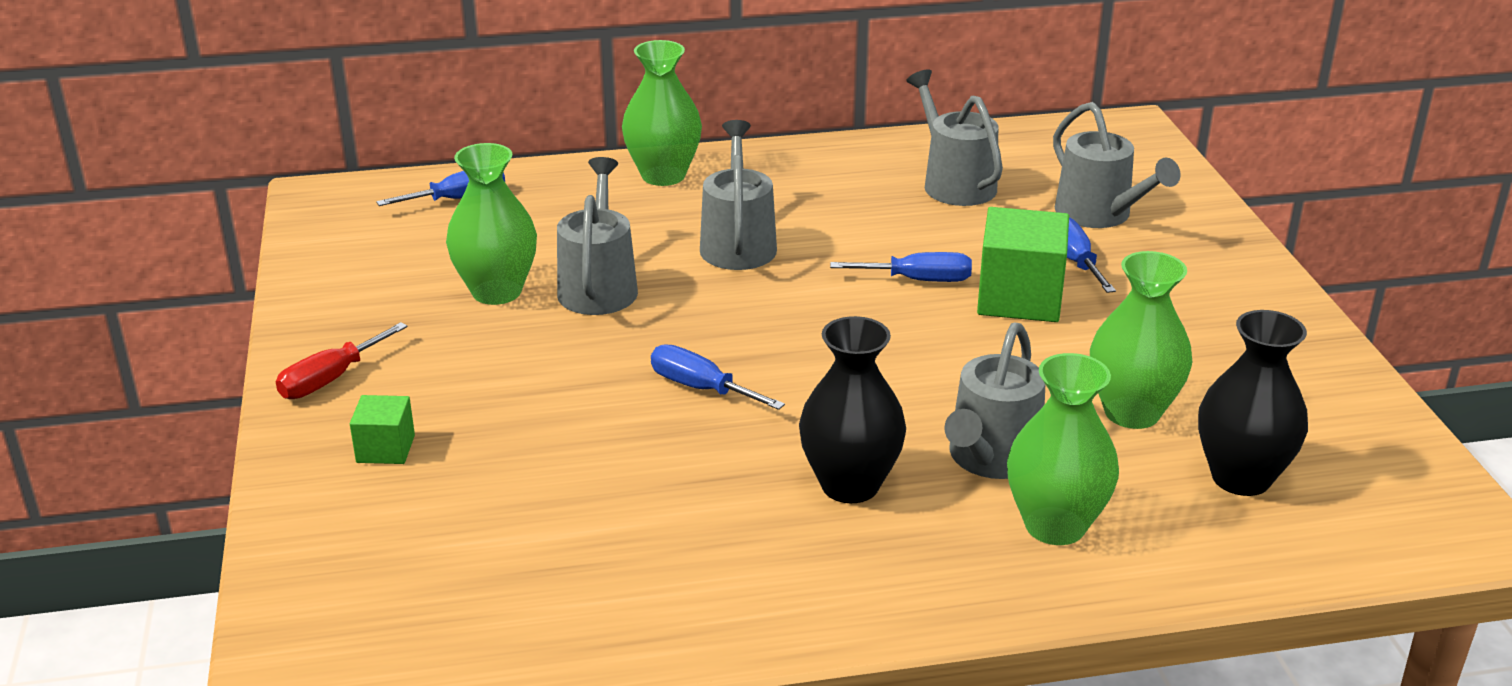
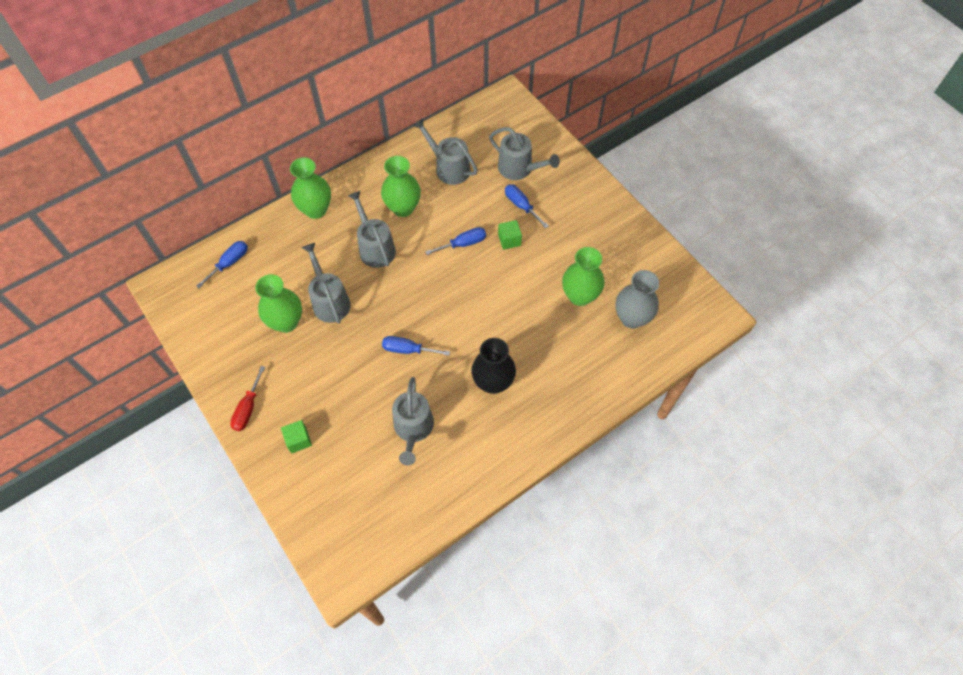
camera: 25 degrees left, 30 degrees up
(991, 458) = (538, 345): grey watering can -> grey watering can (413, 429)
(1019, 298) = (509, 240): green cube -> green cube, size x0.54
(1055, 526) = (576, 373): green vase -> green vase (403, 208)
(1241, 478) = (632, 318): black vase -> grey vase

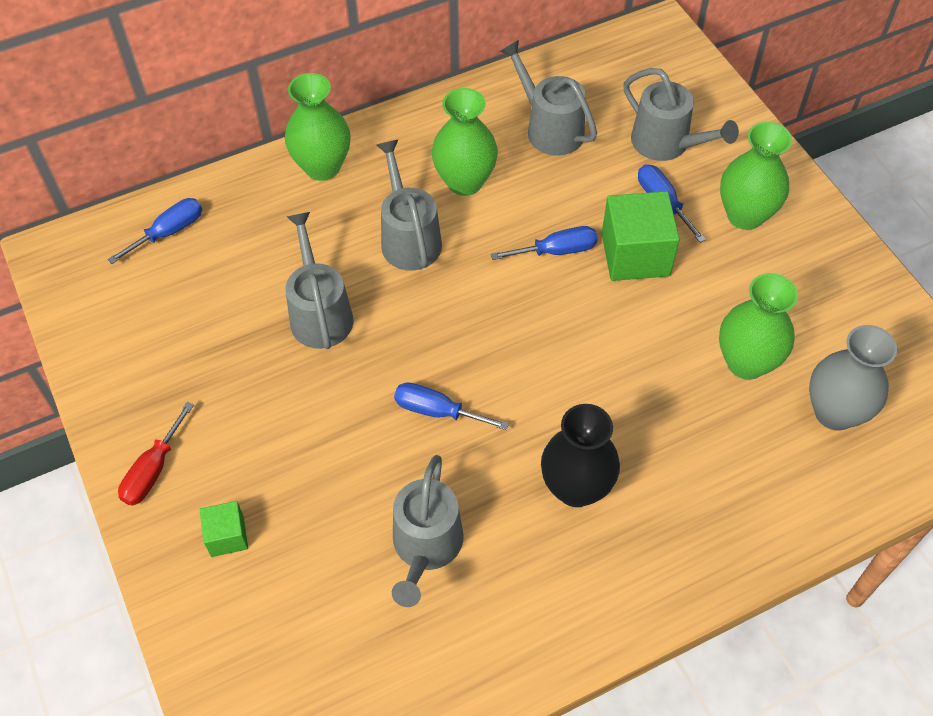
camera: 10 degrees right, 5 degrees down
(286, 322) = (243, 338): green vase -> green vase (745, 215)
(509, 240) = (635, 254): green cube -> green cube, size x1.87

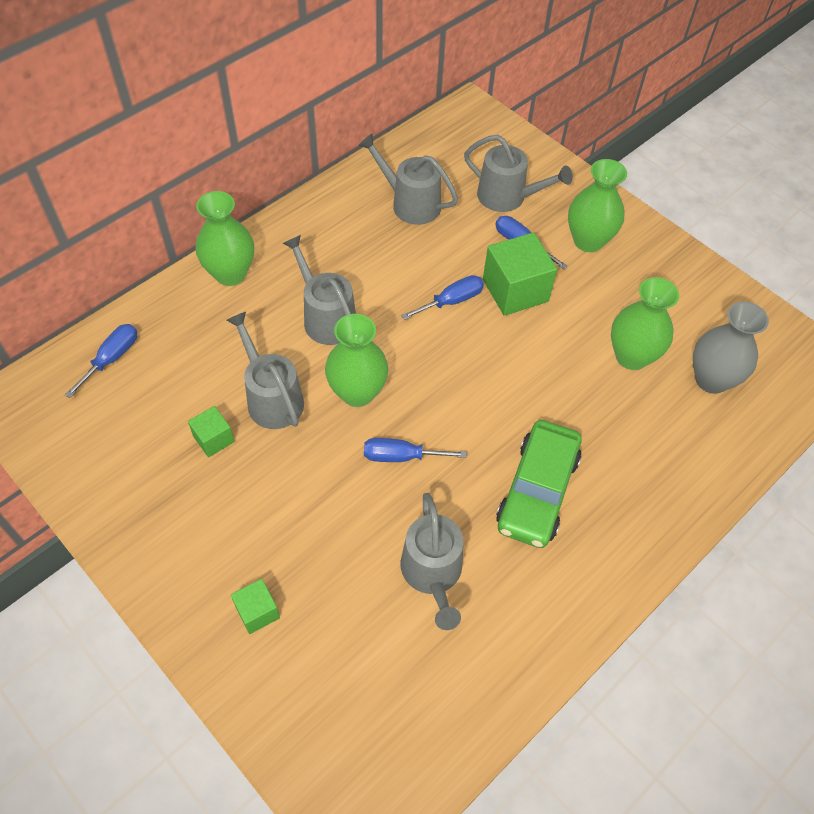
camera: 20 degrees left, 0 degrees up
(153, 470) = (170, 571): red screwdriver -> none
(244, 343) = (213, 439): none -> green cube
(465, 182) = (356, 261): green vase -> green vase (357, 392)
(576, 488) = (537, 491): black vase -> green car

